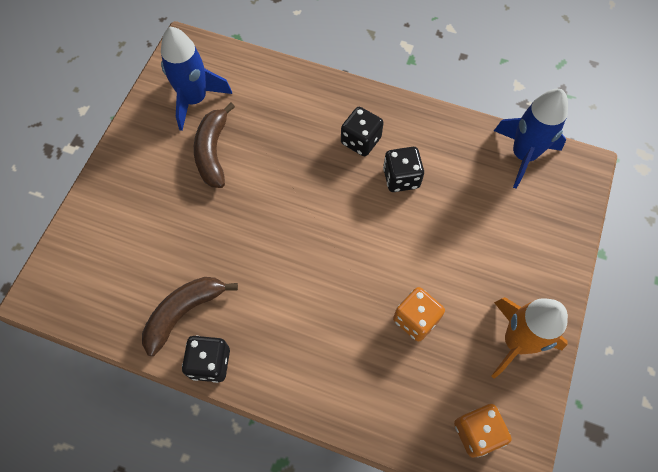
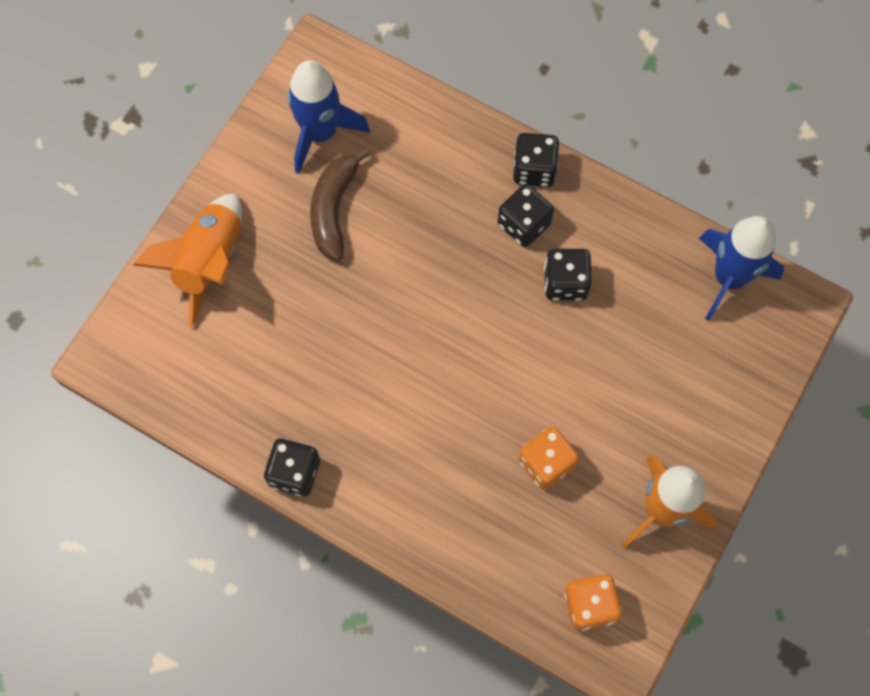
camera: 10 degrees right, 5 degrees up
(119, 206) = (210, 262): none -> orange rocket
(184, 313) = (272, 408): brown banana -> none
(360, 101) = (534, 169): none -> black dice

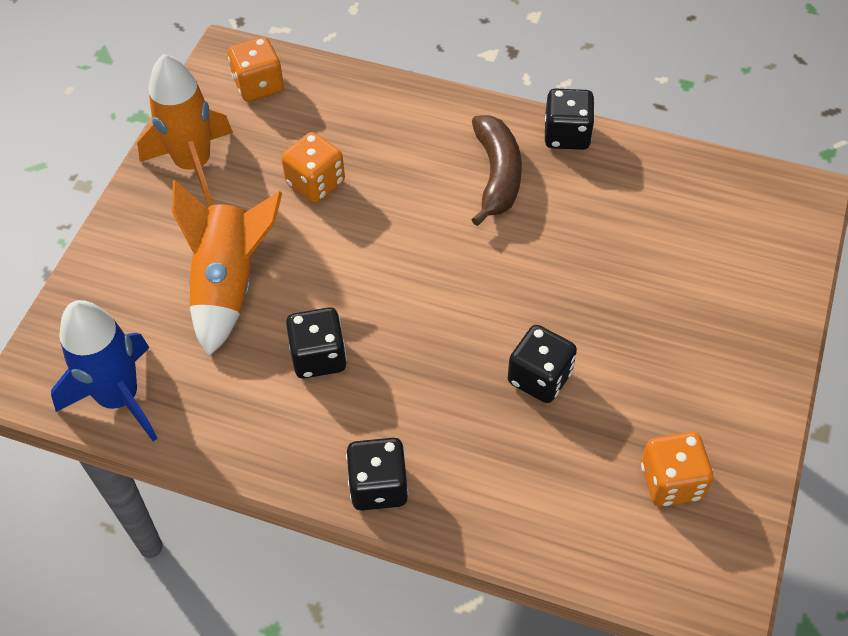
camera: 170 degrees right, 15 degrees down
(210, 262) = (739, 305): orange rocket -> orange rocket (229, 284)
(320, 133) = (671, 482): blue rocket -> orange dice
(334, 209) = (618, 389): brown banana -> brown banana (497, 175)
(523, 224) = (380, 415): black dice -> black dice (539, 377)

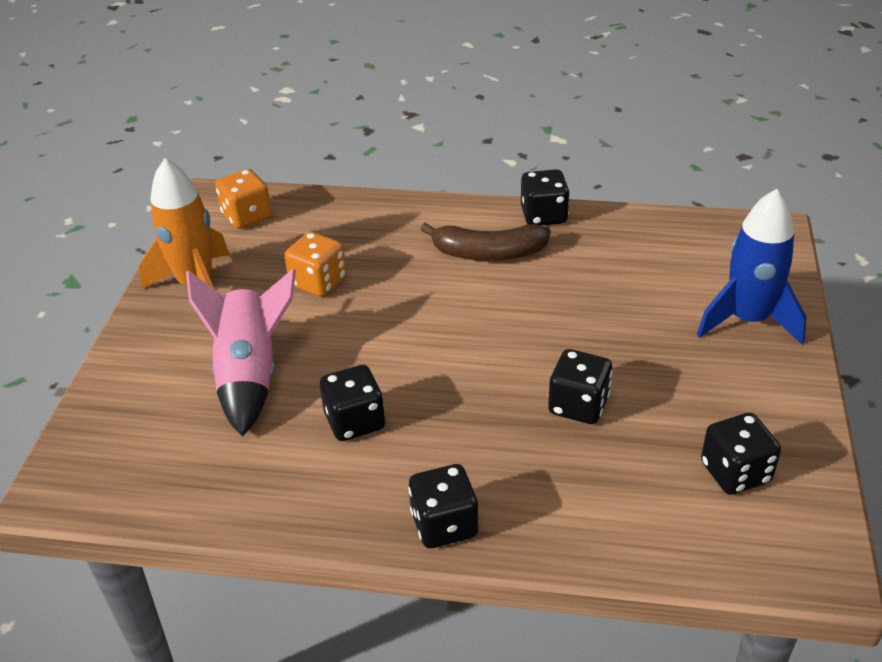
camera: 10 degrees left, 15 degrees down
(119, 398) = (153, 489): blue rocket -> blue rocket (747, 320)
(229, 284) = (250, 374): orange rocket -> pink rocket
(497, 175) = (488, 253): brown banana -> brown banana turned 105 degrees clockwise
(671, 482) = (735, 472): orange dice -> black dice

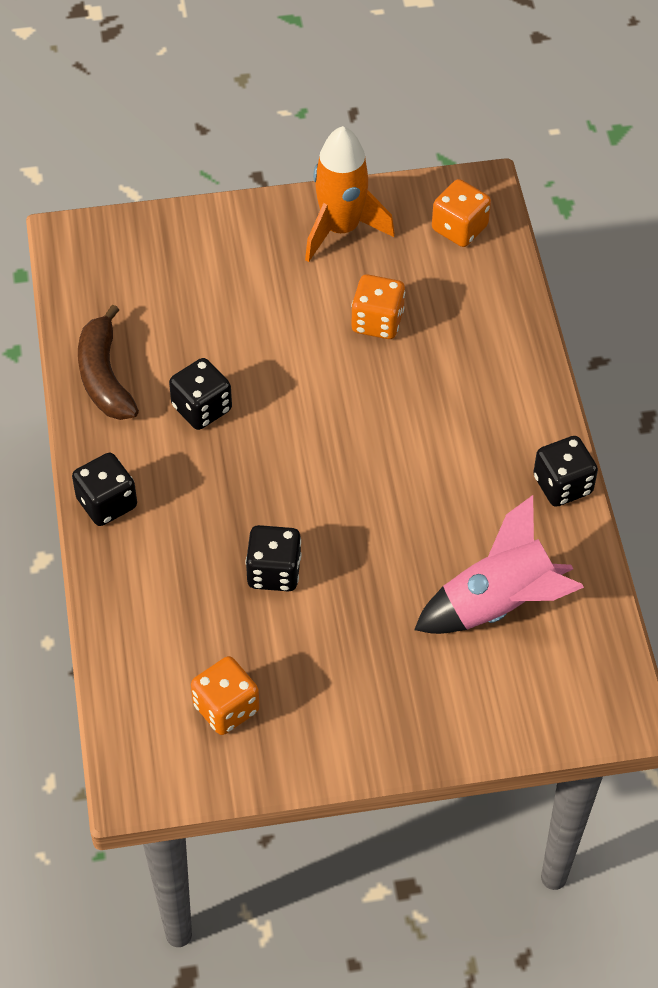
camera: 70 degrees right, 15 degrees up
(250, 374) = (235, 314): pink rocket -> pink rocket (498, 604)
(488, 253) = (476, 450): brown banana -> brown banana (105, 377)
(735, 472) = (226, 708): black dice -> orange dice
(747, 320) = (447, 700): blue rocket -> none

